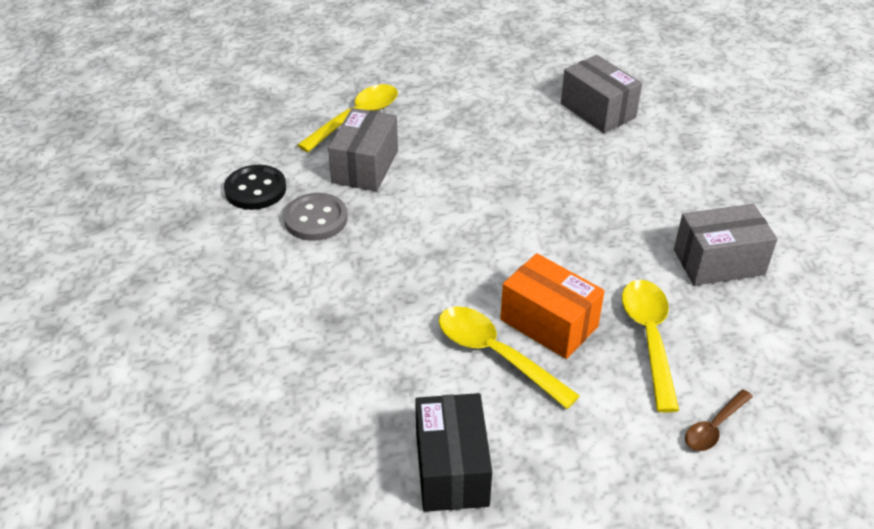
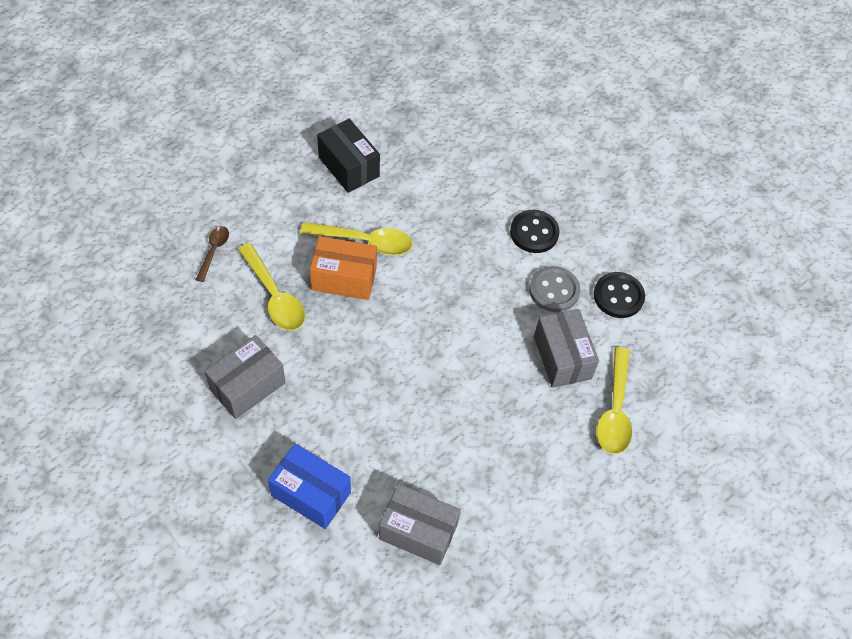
camera: 145 degrees right, 15 degrees up
(279, 280) = (534, 233): none -> black button
(685, 162) = (311, 494): none -> blue box

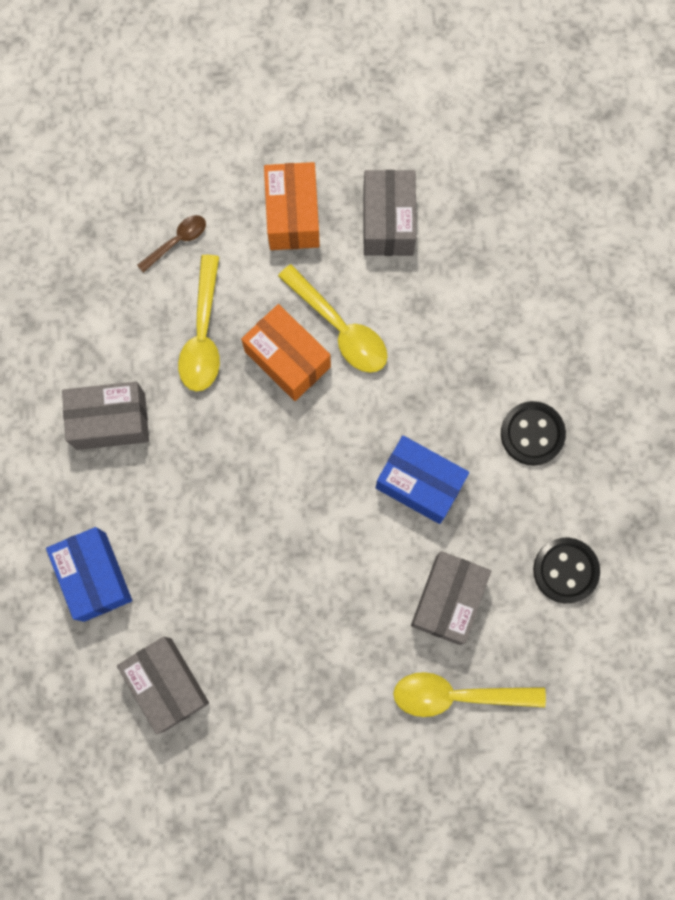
camera: 40 degrees right, 20 degrees up
(283, 195) = (292, 215): none -> orange box
(349, 167) = (388, 222): black box -> grey box
(488, 301) = (419, 484): none -> blue box
(554, 290) = (500, 517): grey button -> none
(615, 410) = (457, 695): yellow spoon -> yellow spoon turned 45 degrees clockwise

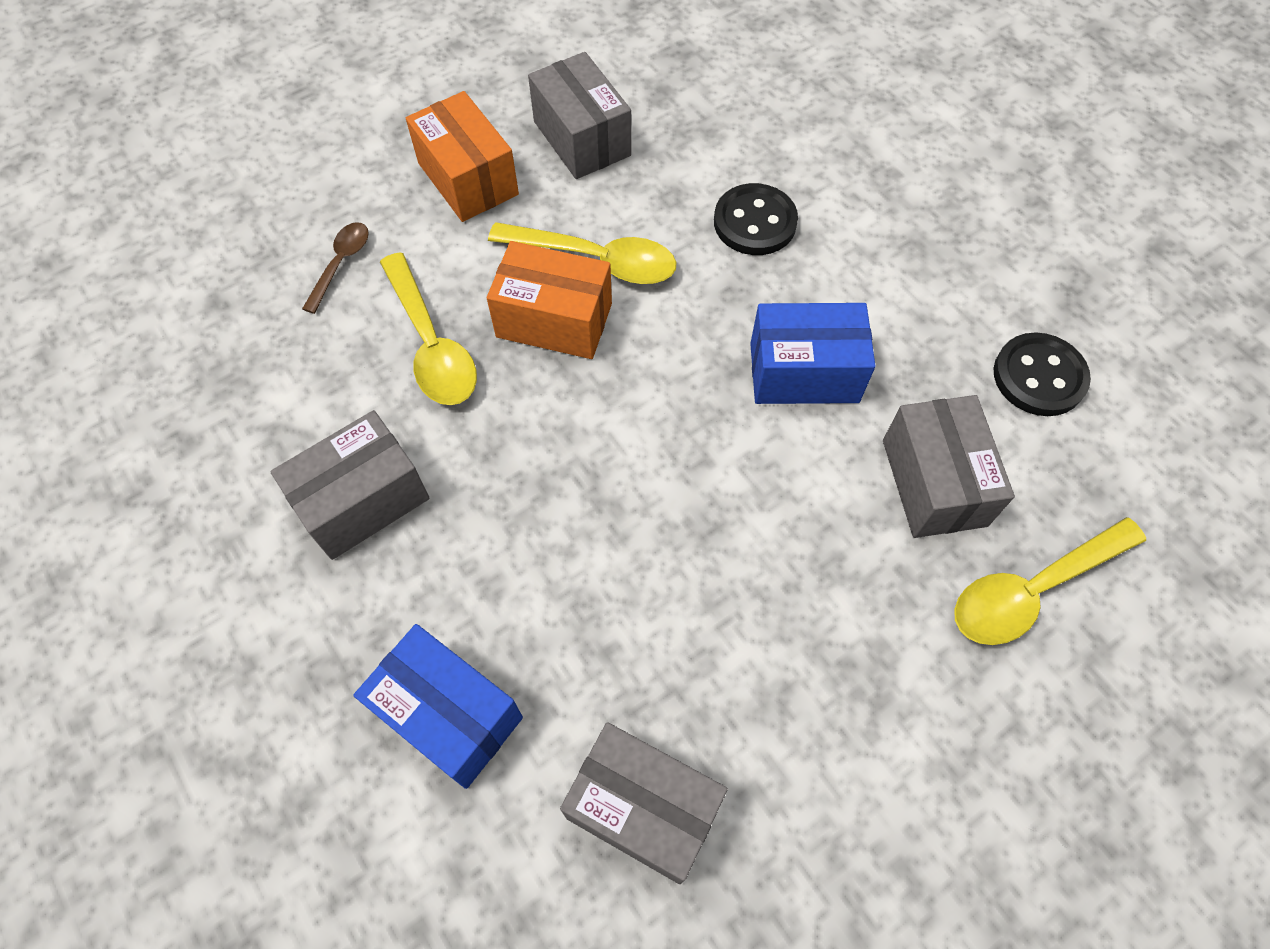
camera: 30 degrees left, 15 degrees down
(532, 434) = (889, 259): black button -> black button (755, 222)

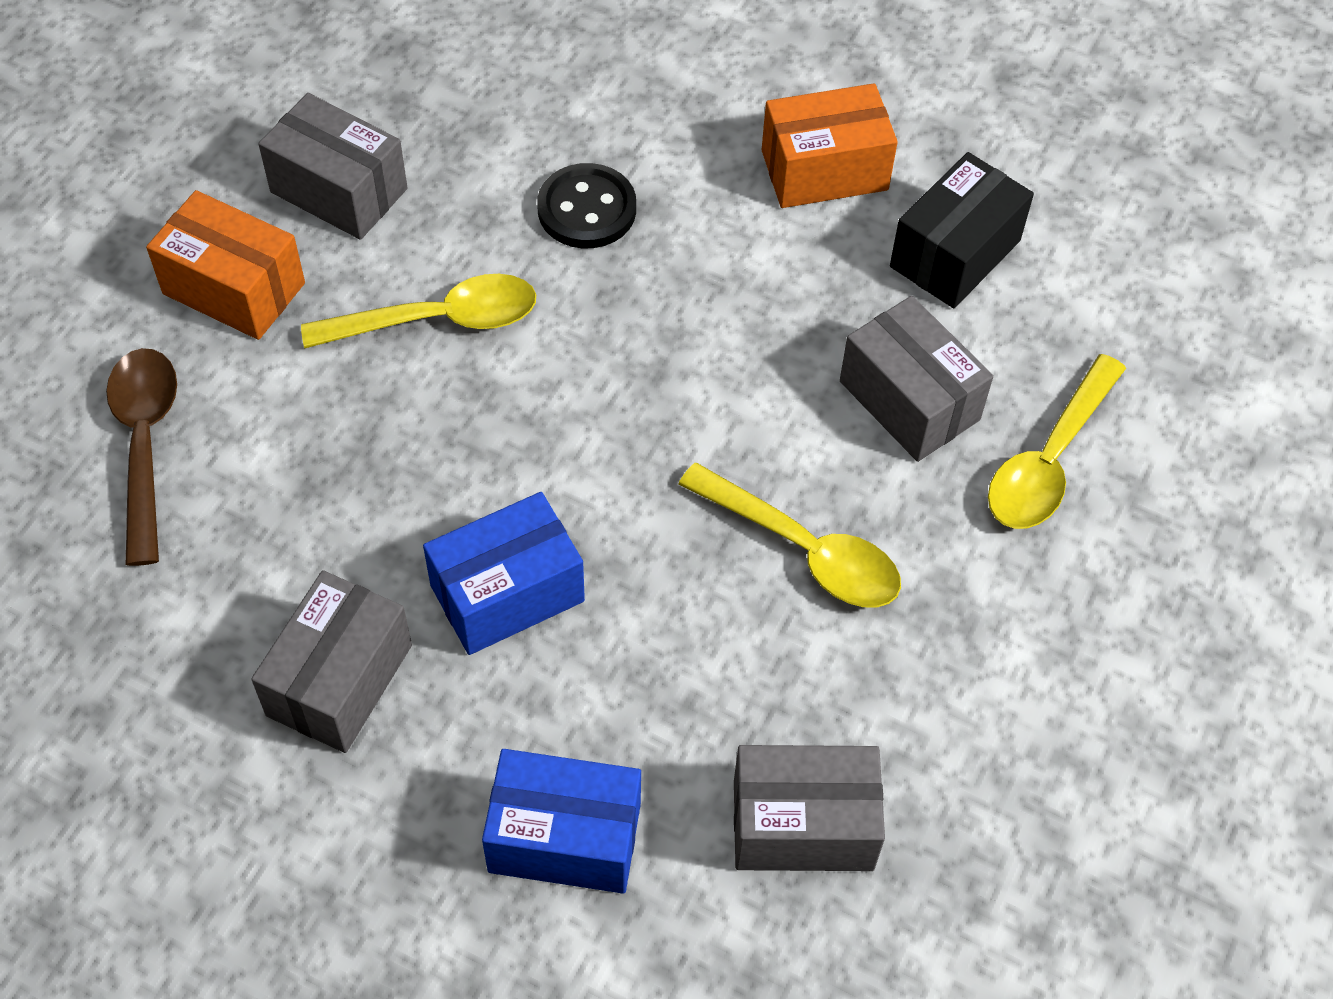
camera: 30 degrees left, 5 degrees down
(341, 263) = (145, 444): brown spoon -> brown spoon, size x1.73
(432, 344) = (310, 487): yellow spoon -> yellow spoon (804, 550)
(554, 320) = (431, 404): orange box -> orange box (824, 170)
(804, 372) = (726, 347): blue box -> blue box (507, 593)
(1039, 377) = (955, 253): black button -> black box

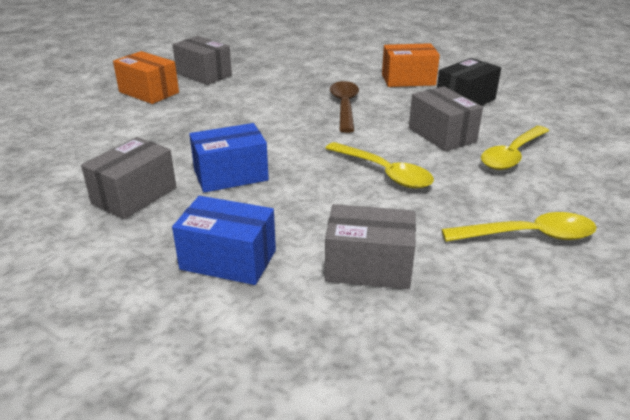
camera: 10 degrees right, 25 degrees down
(145, 444) = (87, 125): brown spoon -> brown spoon (344, 106)
(438, 320) = (231, 103): yellow spoon -> yellow spoon (528, 235)
(587, 209) = (304, 83): black button -> none

